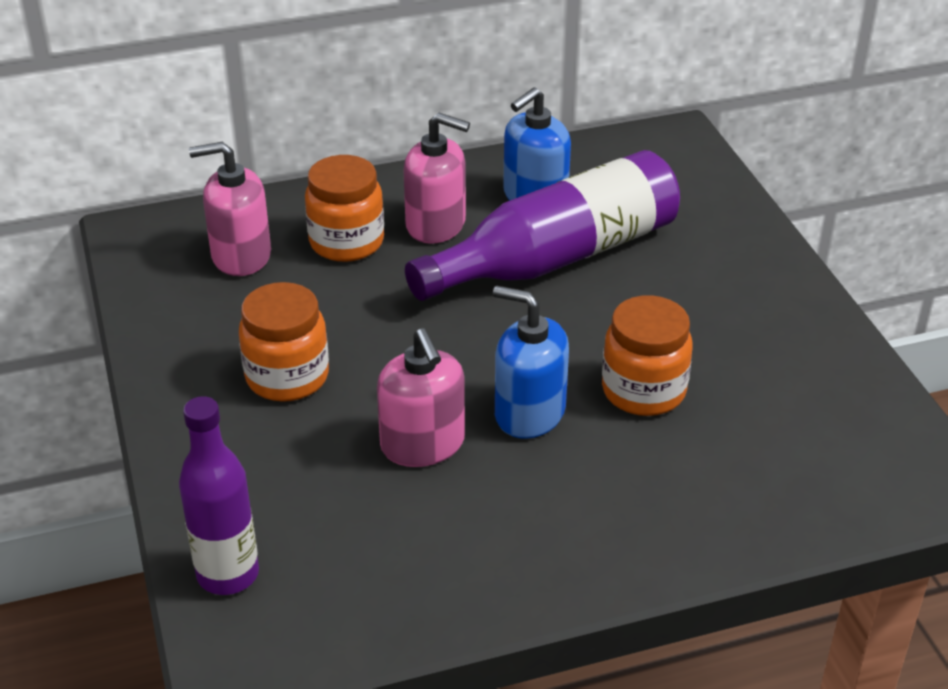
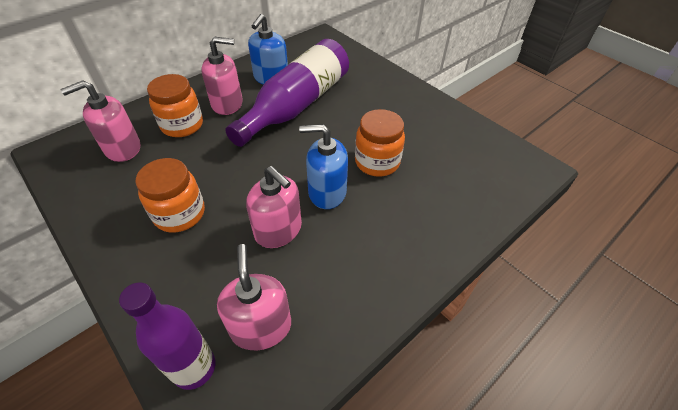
camera: 25 degrees left, 10 degrees up
(336, 559) = (261, 327): none -> pink soap dispenser

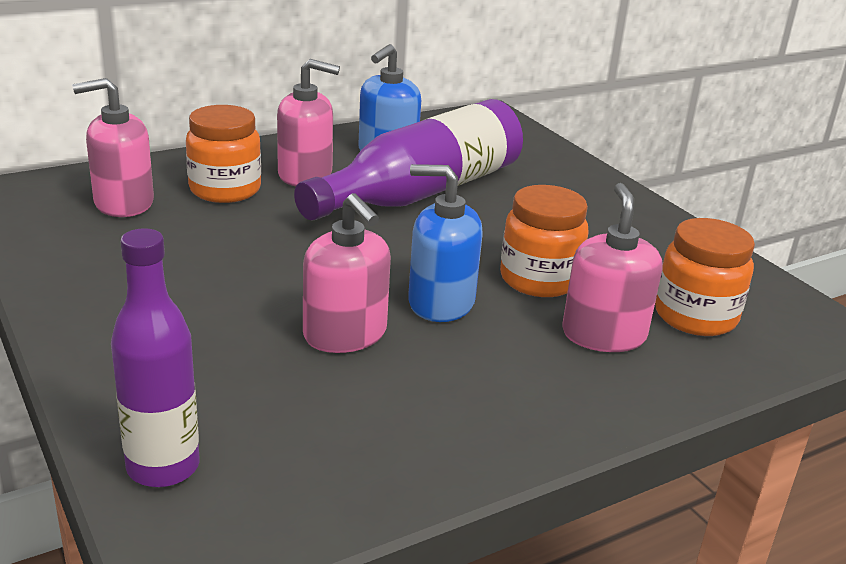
camera: 10 degrees right, 20 degrees down
(179, 214) = (191, 290): orange jar -> orange jar (695, 316)
(261, 327) = (283, 440): pink soap dispenser -> pink soap dispenser (603, 335)

